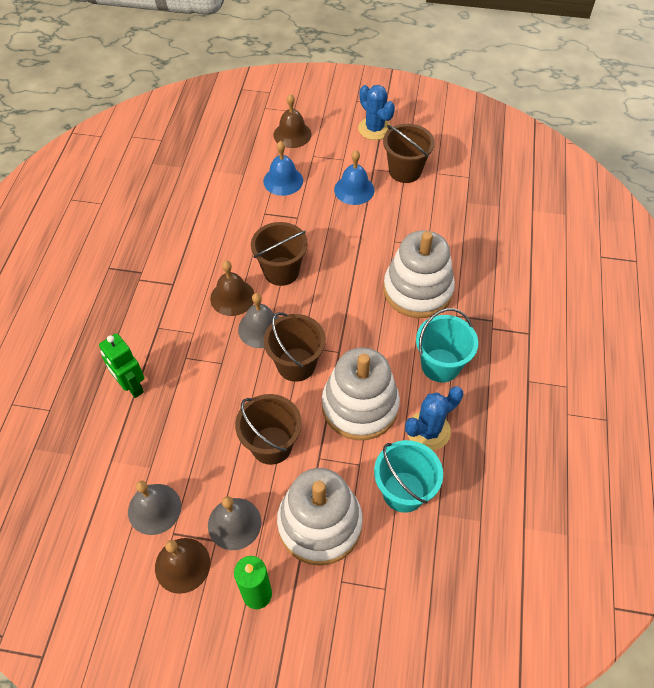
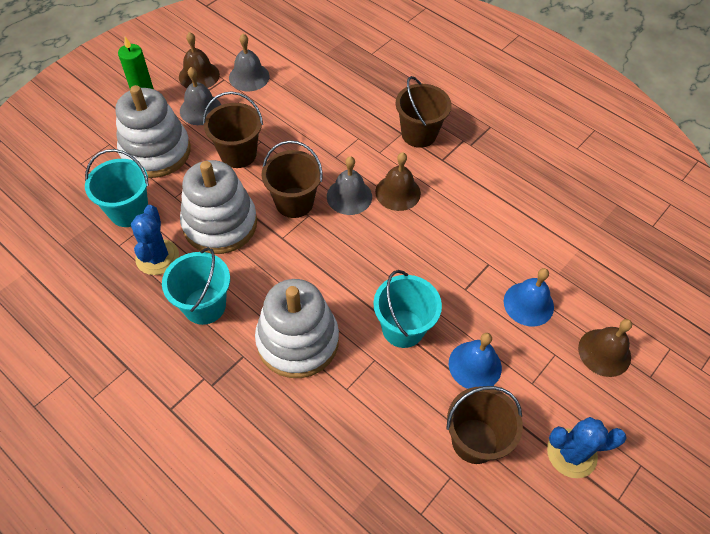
camera: 120 degrees right, 0 degrees up
(131, 386) = (357, 99): green robot -> none
(281, 271) = (403, 241): brown bucket -> brown bucket (419, 134)
(357, 237) = (403, 328): none -> turquoise bucket

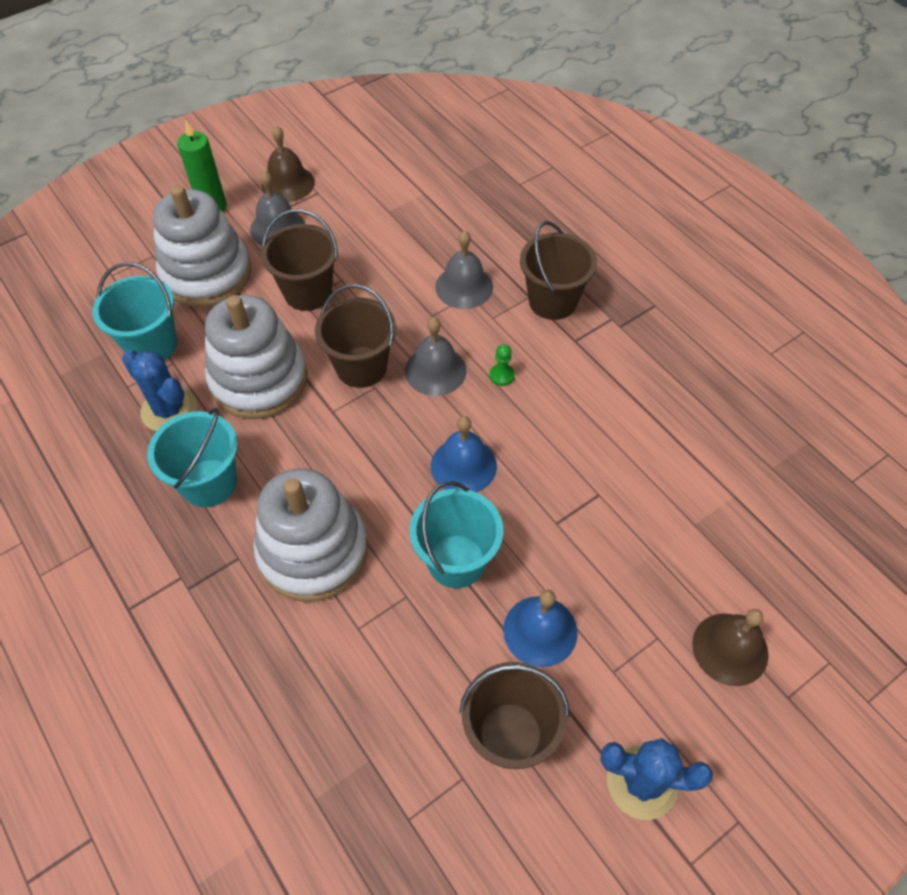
camera: 15 degrees right, 0 degrees up
(157, 257) = (169, 410): blue cactus -> blue cactus turned 60 degrees counterclockwise
(249, 77) = (350, 194): grey bell -> grey bell (464, 286)
(398, 192) = (502, 375): brown bell -> green pawn
(528, 304) = (639, 559): blue bell -> blue bell (463, 465)

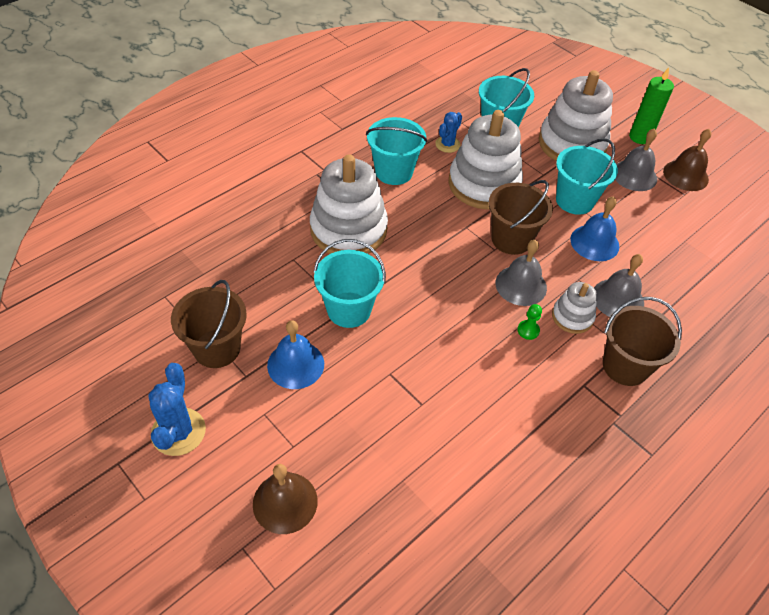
camera: 80 degrees right, 5 degrees down
(169, 410) = (447, 144): blue cactus -> blue cactus, size x0.65
(308, 292) = (574, 200): brown bucket -> turquoise bucket
(463, 465) = (433, 309): blue bell -> blue bell (594, 242)
(485, 331) = (572, 317): none -> white stacking toy

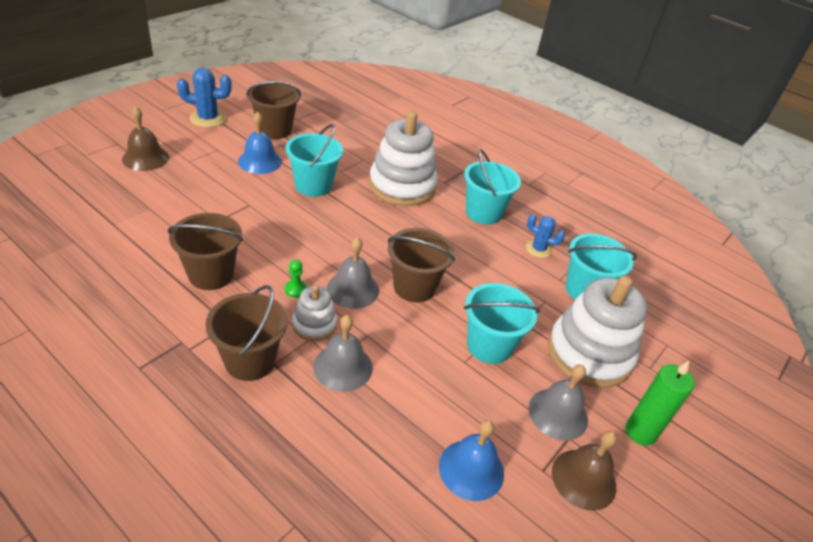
camera: 80 degrees right, 10 degrees down
(484, 184) = (488, 272): white stacking toy -> none
(516, 404) = (211, 274): none -> brown bucket
(594, 242) = (425, 356): blue bell -> blue bell (471, 469)

